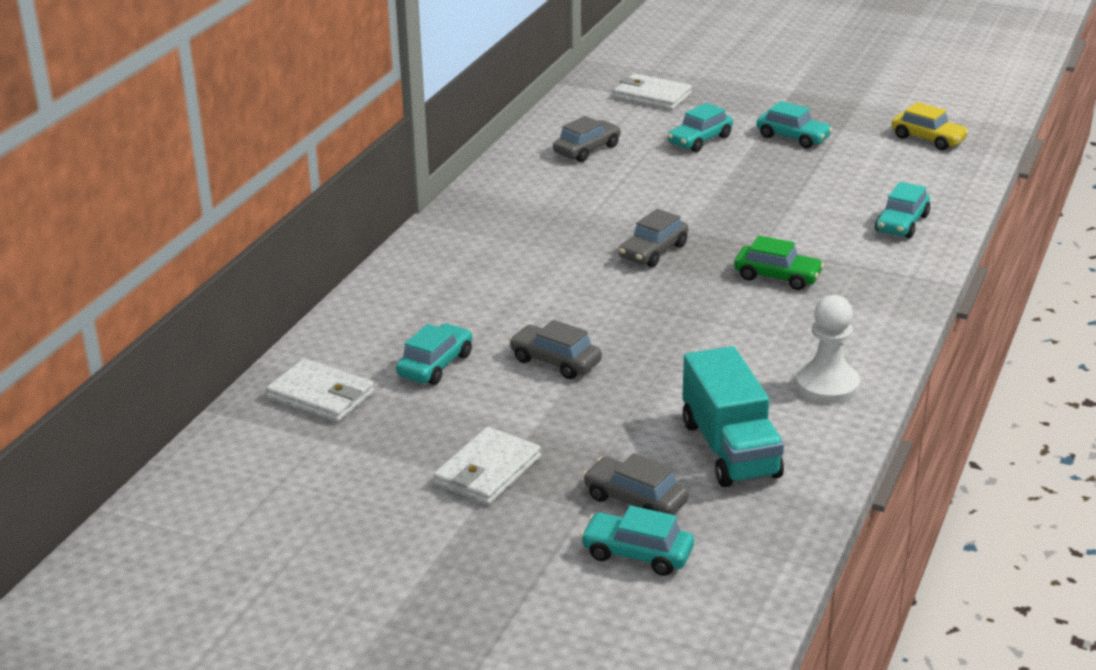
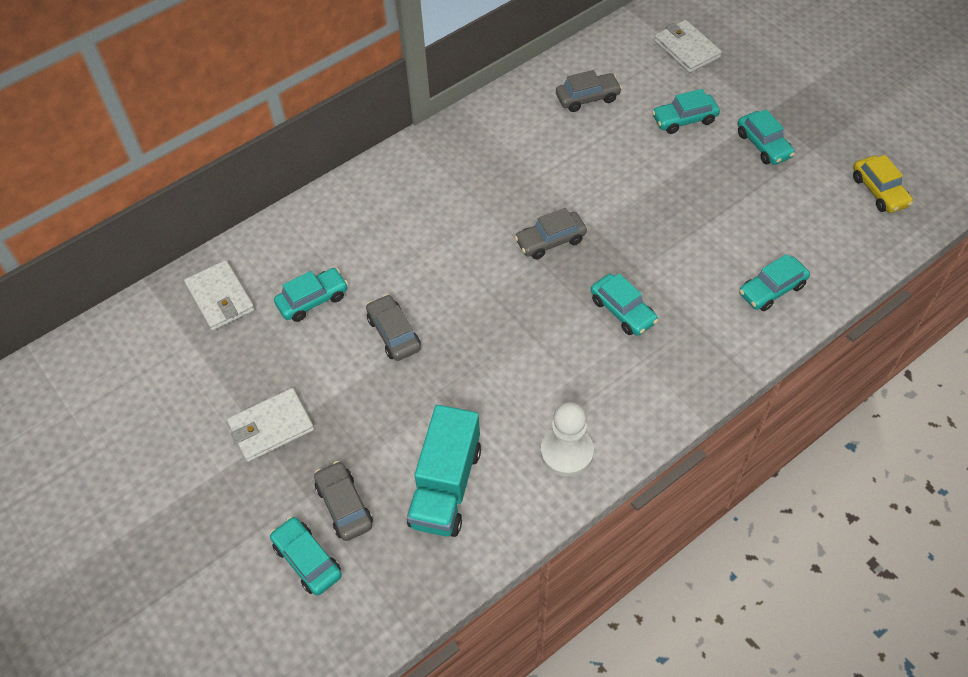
camera: 30 degrees right, 25 degrees up
(777, 277) = (623, 311): green car -> turquoise car

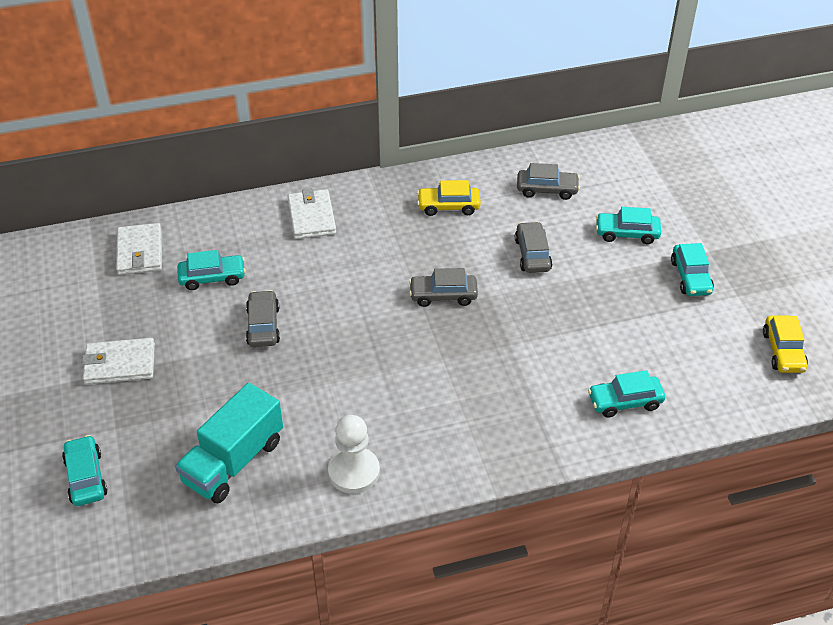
camera: 20 degrees right, 10 degrees down
(344, 506) = (141, 446): grey car -> grey car (532, 254)
(504, 145) = (448, 206): none -> yellow car
(623, 311) = (474, 373): turquoise car -> none
(686, 49) = (664, 176): white wallet -> white wallet (311, 217)

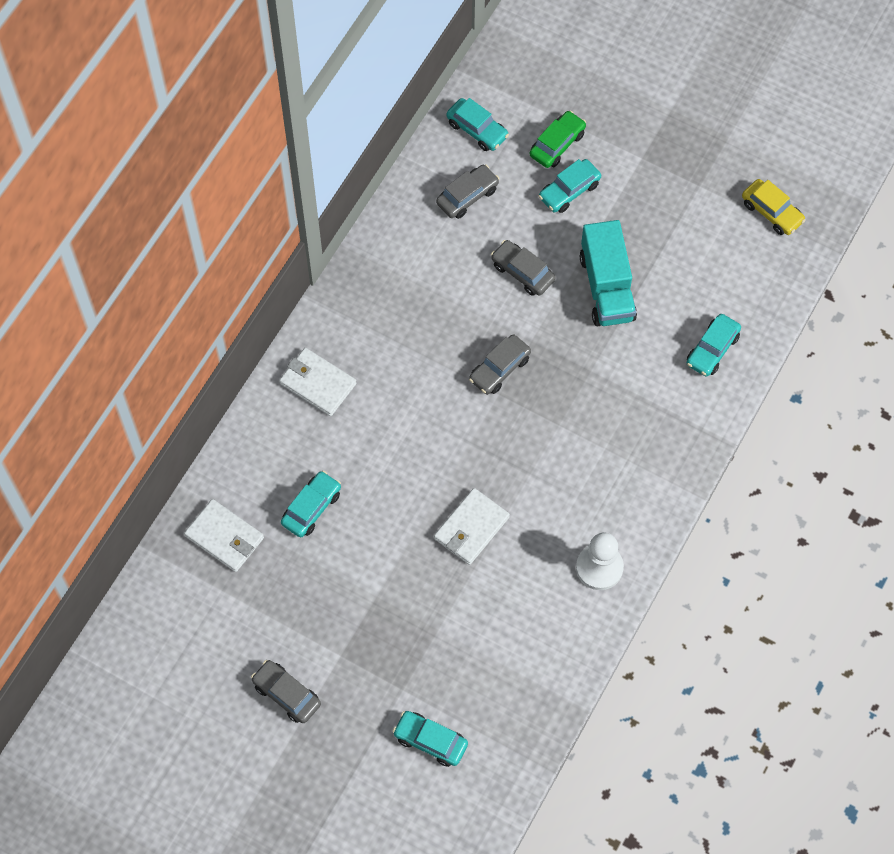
camera: 45 degrees left, 20 degrees up
(120, 364) = (339, 641): white wallet -> white wallet (471, 528)
(233, 461) = (513, 635): turquoise truck -> turquoise truck (606, 287)
(263, 326) = (402, 514): grey car -> grey car (286, 694)
(448, 206) = (411, 279): yellow car -> none
(650, 203) = (557, 144): none -> green car
(691, 277) = (652, 195): turquoise car -> turquoise car (477, 129)

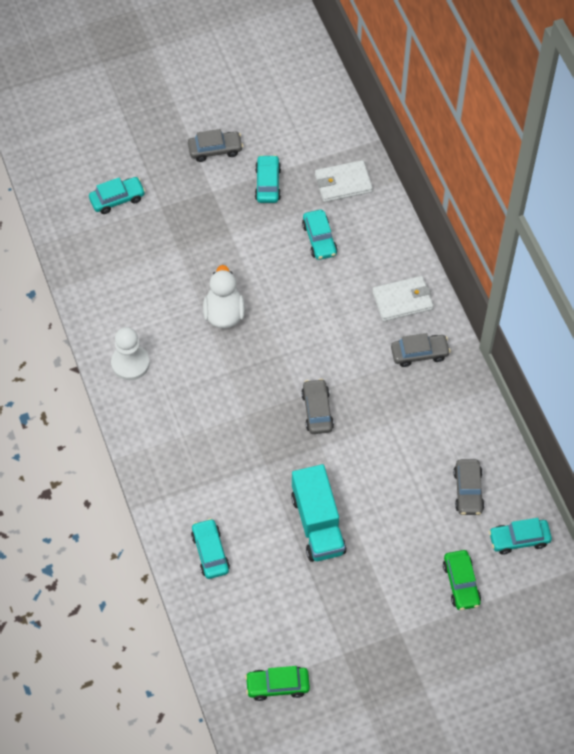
camera: 130 degrees right, 5 degrees down
(471, 528) = (224, 313): white wallet -> white duck
(522, 272) = (376, 479): grey car -> grey car (419, 353)
(569, 191) = (415, 560): turquoise car -> turquoise car (267, 184)
(606, 287) = (318, 524): turquoise truck -> turquoise truck turned 135 degrees counterclockwise
(772, 212) = (277, 685): yellow car -> green car

